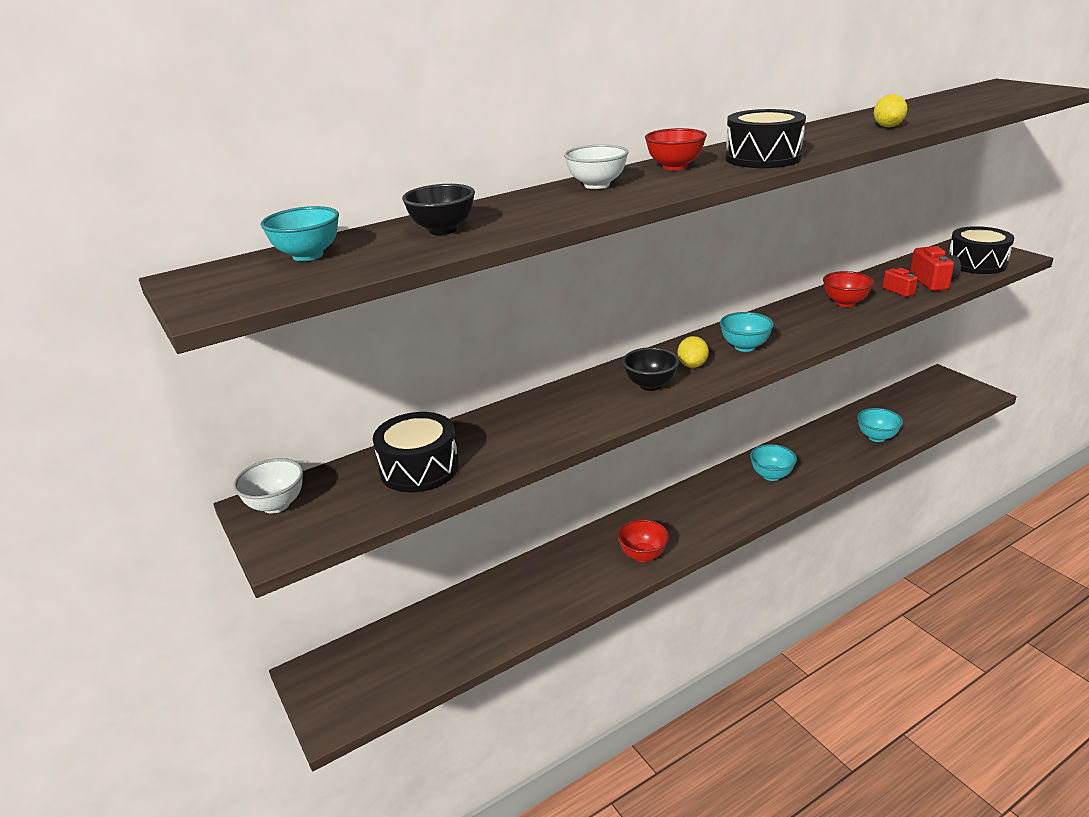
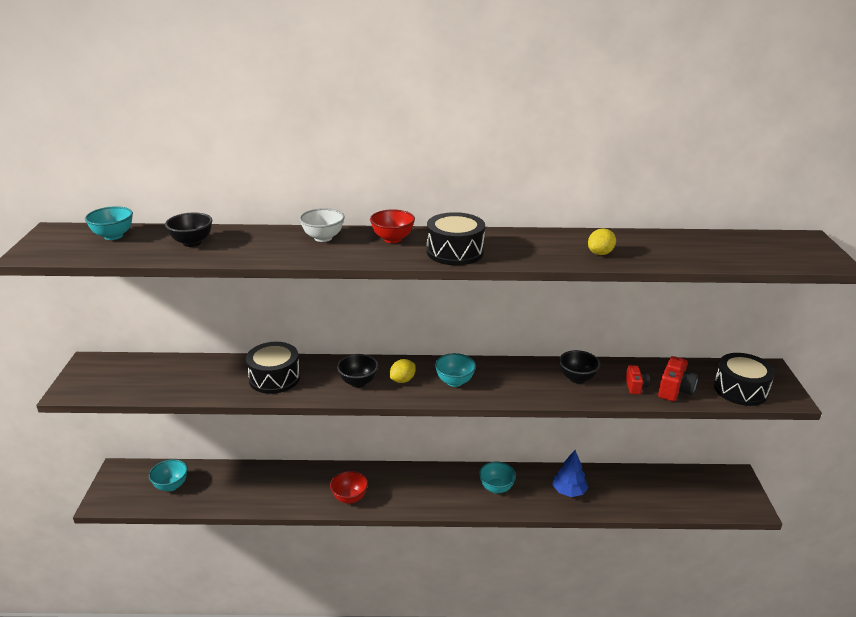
camera: 30 degrees right, 0 degrees up
(276, 505) = (95, 366): white bowl -> none
(419, 468) = (176, 377): black drum -> black drum (274, 378)
(835, 448) = (569, 491): none -> blue tree
(845, 303) = (577, 378): red bowl -> black bowl
(876, 437) = (611, 499): turquoise bowl -> turquoise bowl (171, 486)

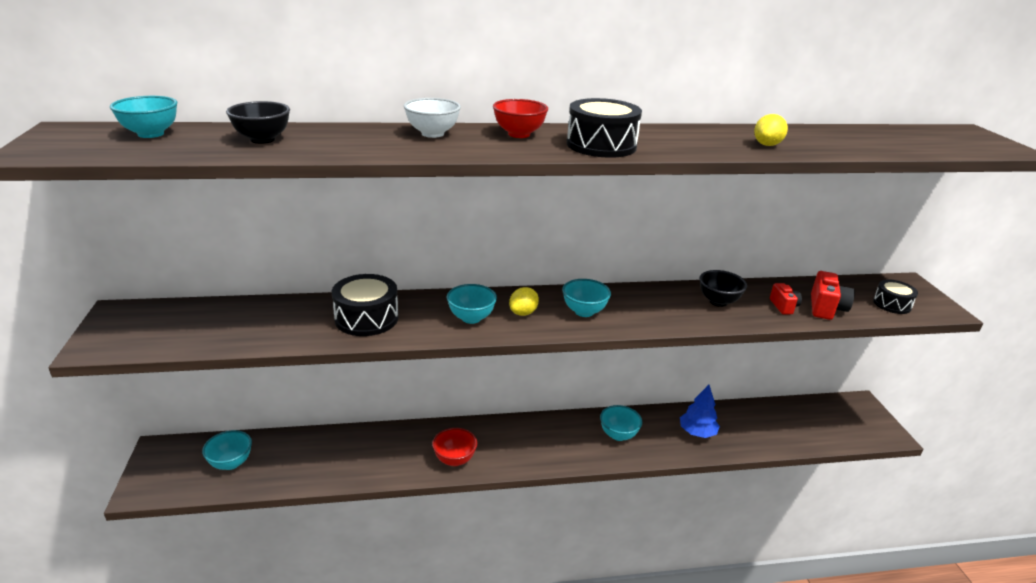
camera: 10 degrees left, 0 degrees up
(358, 382) = (471, 318): black bowl -> turquoise bowl
(740, 389) = (892, 304): black drum -> black drum, size x0.62

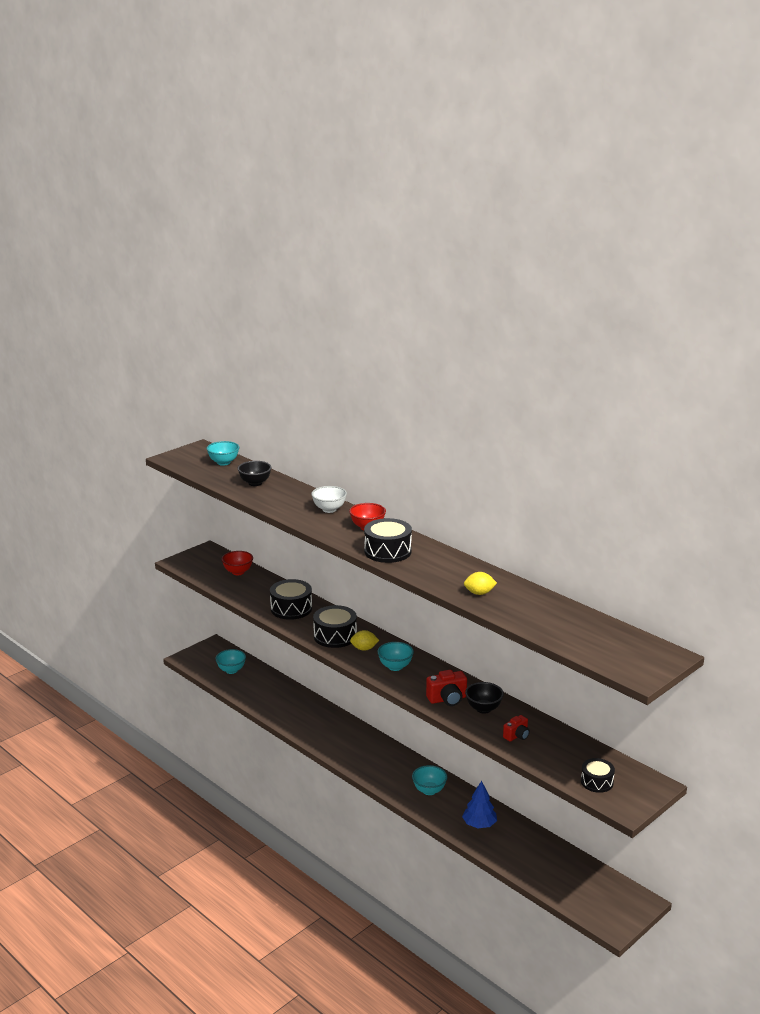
camera: 55 degrees right, 5 degrees down
(454, 459) = (323, 738): red bowl -> red bowl (238, 572)
(471, 318) = (335, 636): turquoise bowl -> black drum
(826, 308) = (542, 754): red camera -> red camera (447, 699)

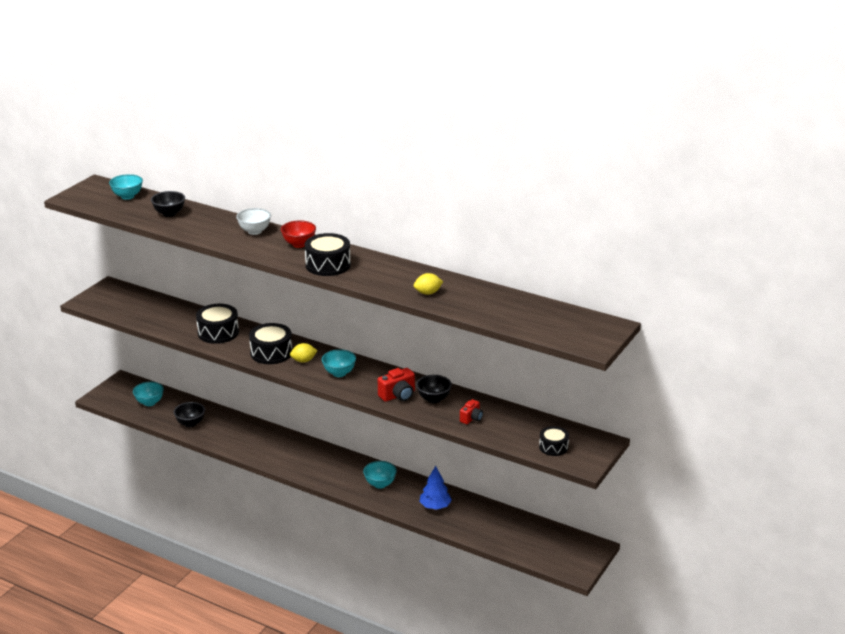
camera: 15 degrees left, 5 degrees up
(238, 572) = (150, 304): red bowl -> none
(262, 697) = (190, 423): none -> black bowl

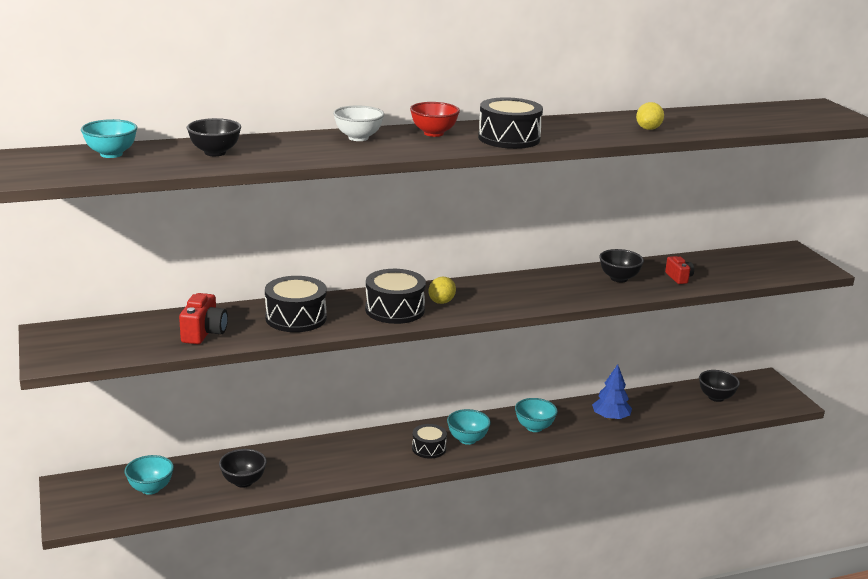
camera: 50 degrees left, 5 degrees down
(339, 373) = (497, 296): turquoise bowl -> turquoise bowl (467, 439)
(398, 395) = (587, 289): red camera -> red camera (204, 333)
(530, 536) = (716, 397): none -> black bowl
(553, 447) = (775, 268): black drum -> black drum (429, 448)

